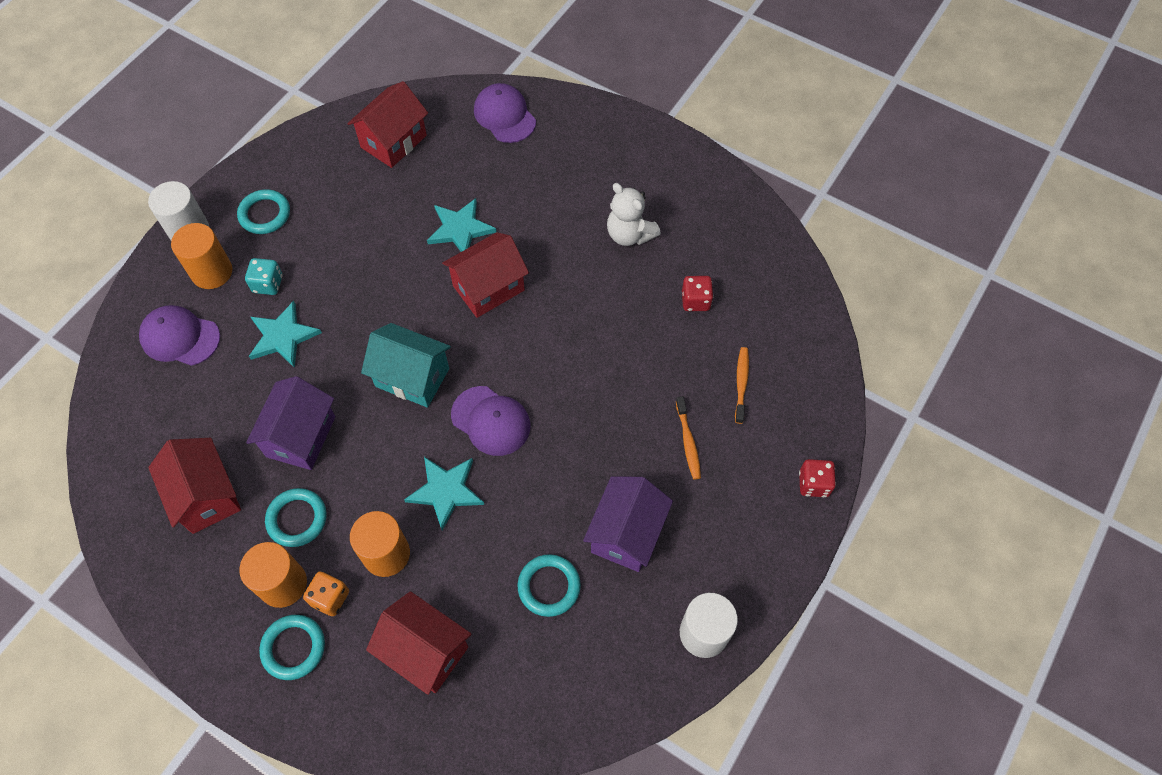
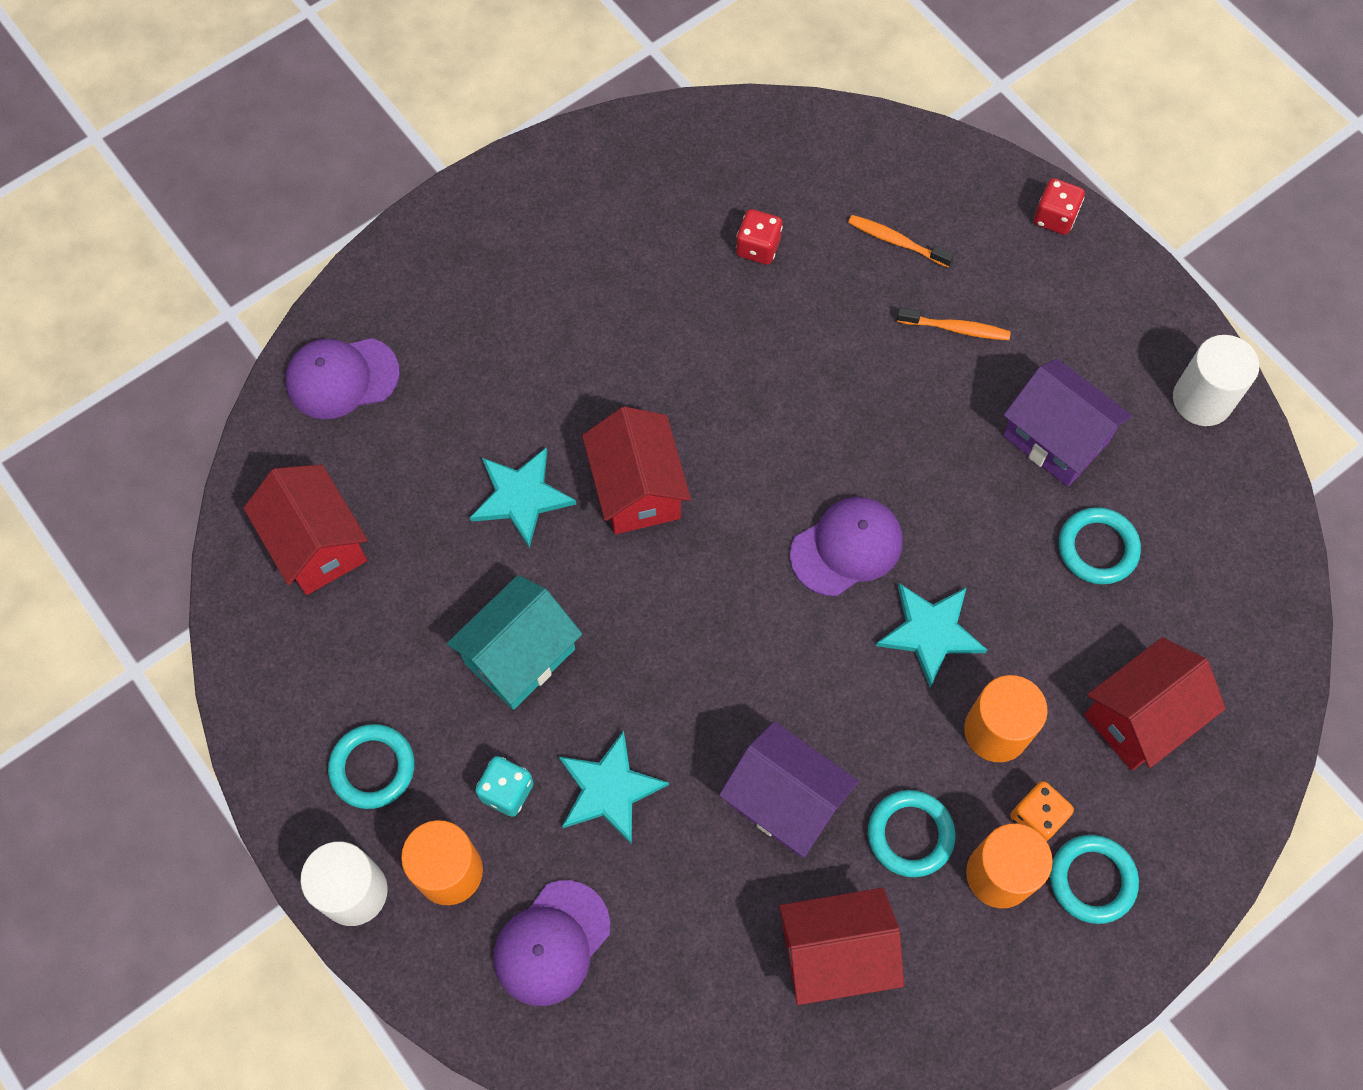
camera: 70 degrees left, 5 degrees up
(412, 377) = (744, 628): turquoise house -> turquoise house (520, 656)
(629, 234) = (622, 287): white teddy bear -> none

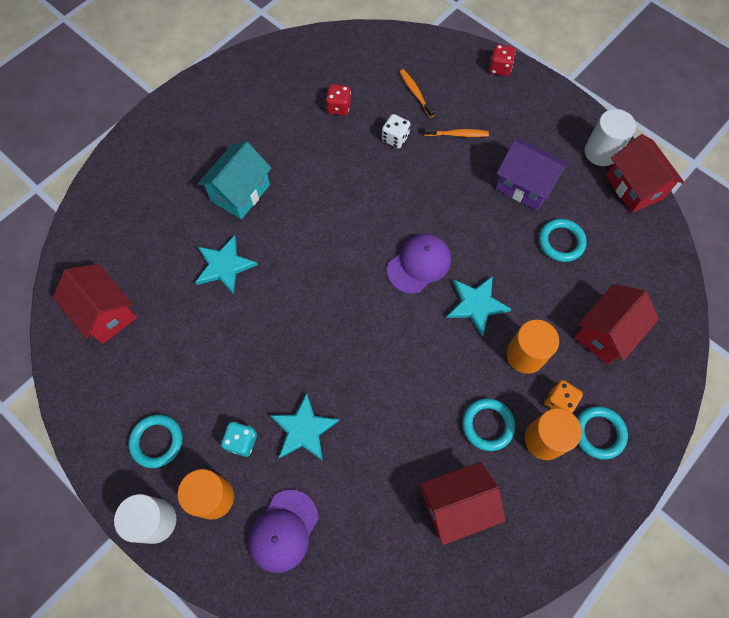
camera: 10 degrees left, 0 degrees up
(342, 378) = (108, 214): purple cap -> none
(520, 656) = (237, 359): turquoise house -> turquoise house (240, 193)
(637, 489) = (292, 251): red house -> red house (634, 187)
(785, 801) = (410, 418): purple house -> none
(846, 319) = (395, 138): none -> white dice
(896, 241) = (415, 93): orange toothbrush -> orange toothbrush turned 45 degrees clockwise

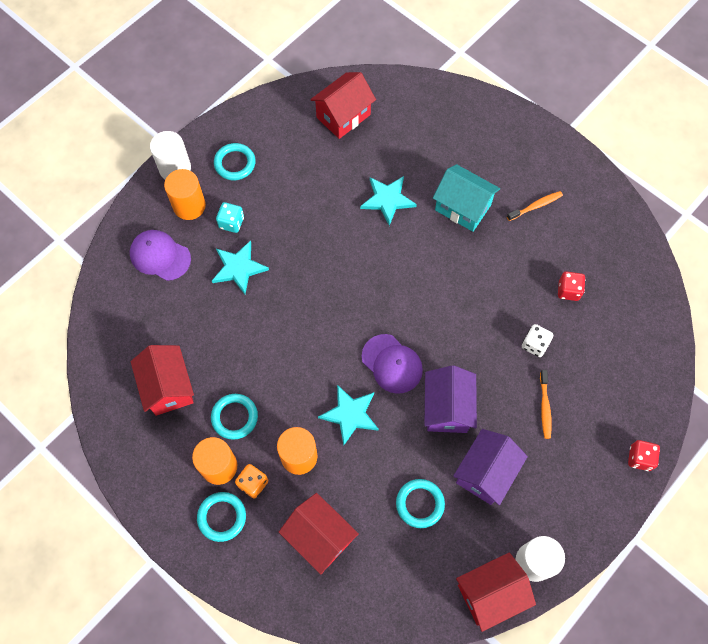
camera: 90 degrees right, 0 degrees up
(415, 93) = (595, 366): orange toothbrush -> orange toothbrush (536, 206)
(464, 215) = (447, 408): none -> purple house

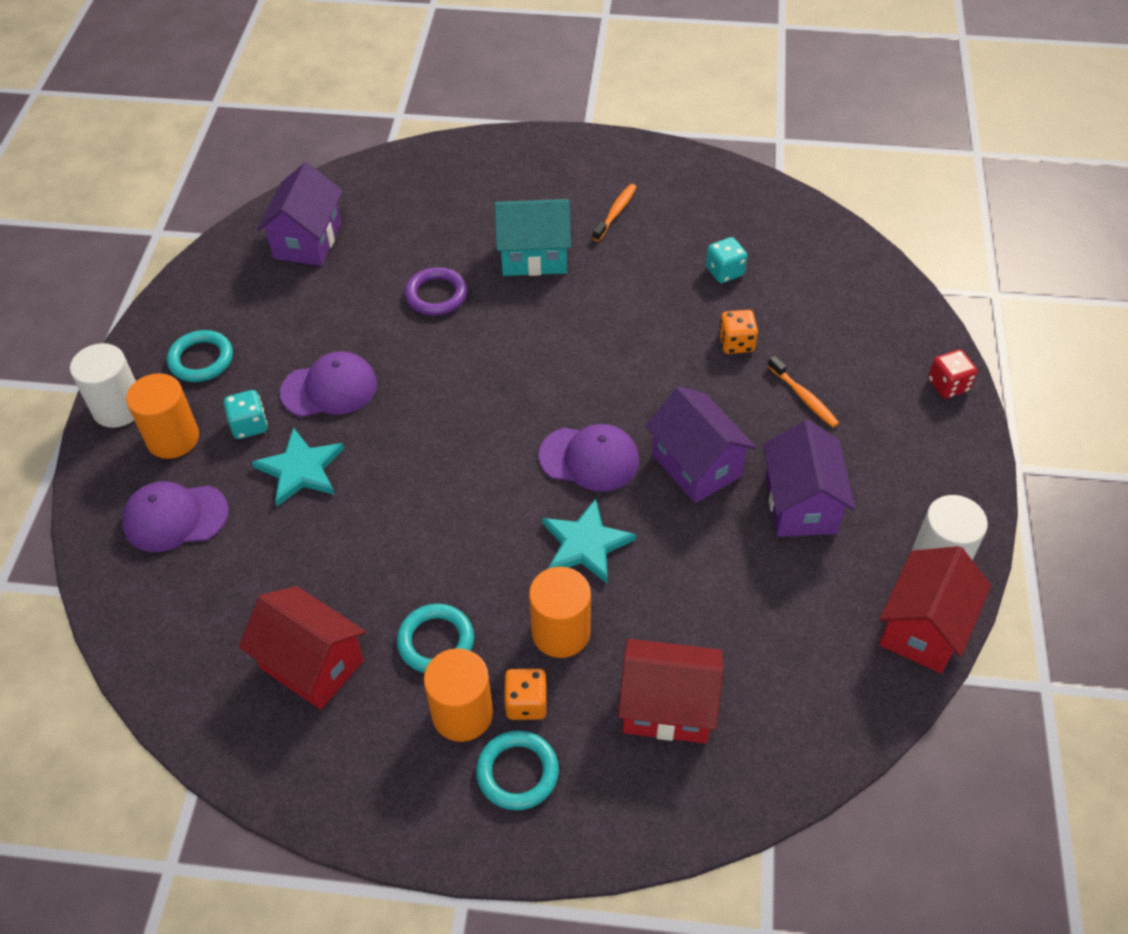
camera: 35 degrees left, 15 degrees down
(287, 226) = (329, 388): none -> purple cap
(343, 116) = (308, 241): red house -> purple house
(387, 200) = (436, 295): turquoise star -> purple ring
(420, 504) = (756, 587): turquoise ring -> none
(534, 344) = (736, 343): white dice -> orange dice
(568, 291) = (724, 272): red dice -> turquoise dice

